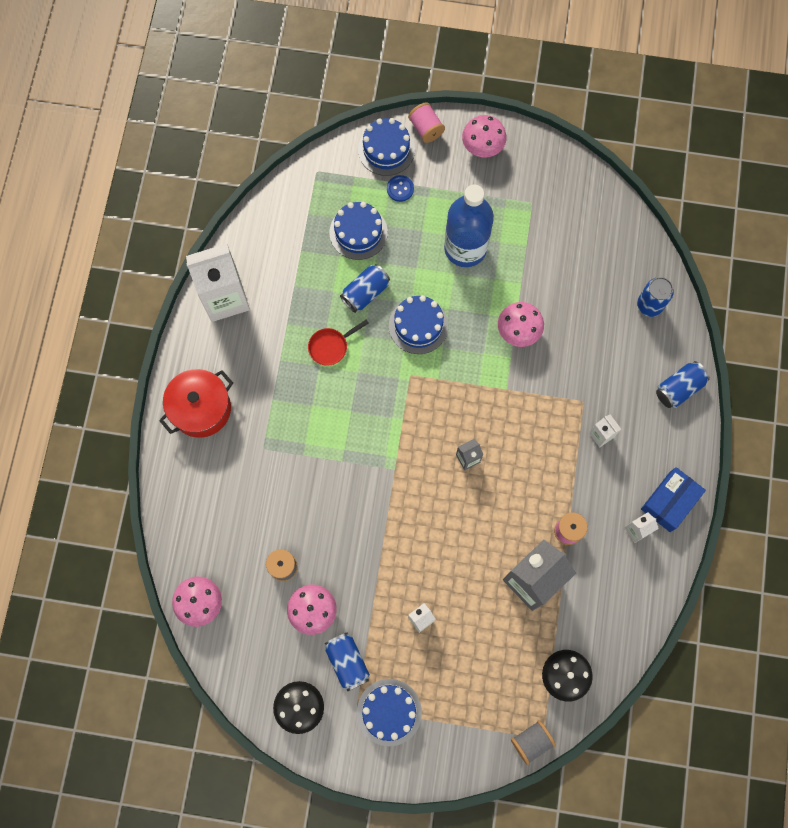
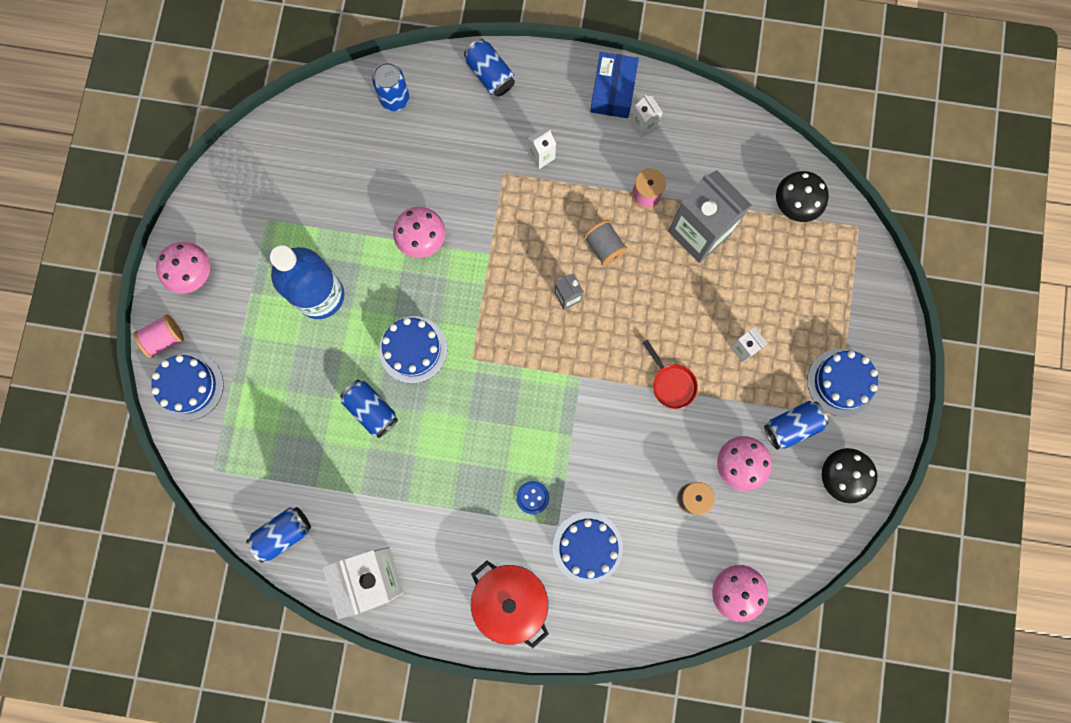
camera: 90 degrees left, 5 degrees up
(263, 227) = (283, 533): none -> blue can
(331, 346) = (436, 449): red pan -> red pan (671, 384)
(358, 232) = (295, 419): blue cake -> blue cake (587, 547)
(400, 189) = (241, 370): blue button -> blue button (532, 497)
(531, 741) = (862, 238): grey spool -> grey spool (604, 247)
(669, 501) = (613, 91): blue box -> blue box turned 60 degrees clockwise

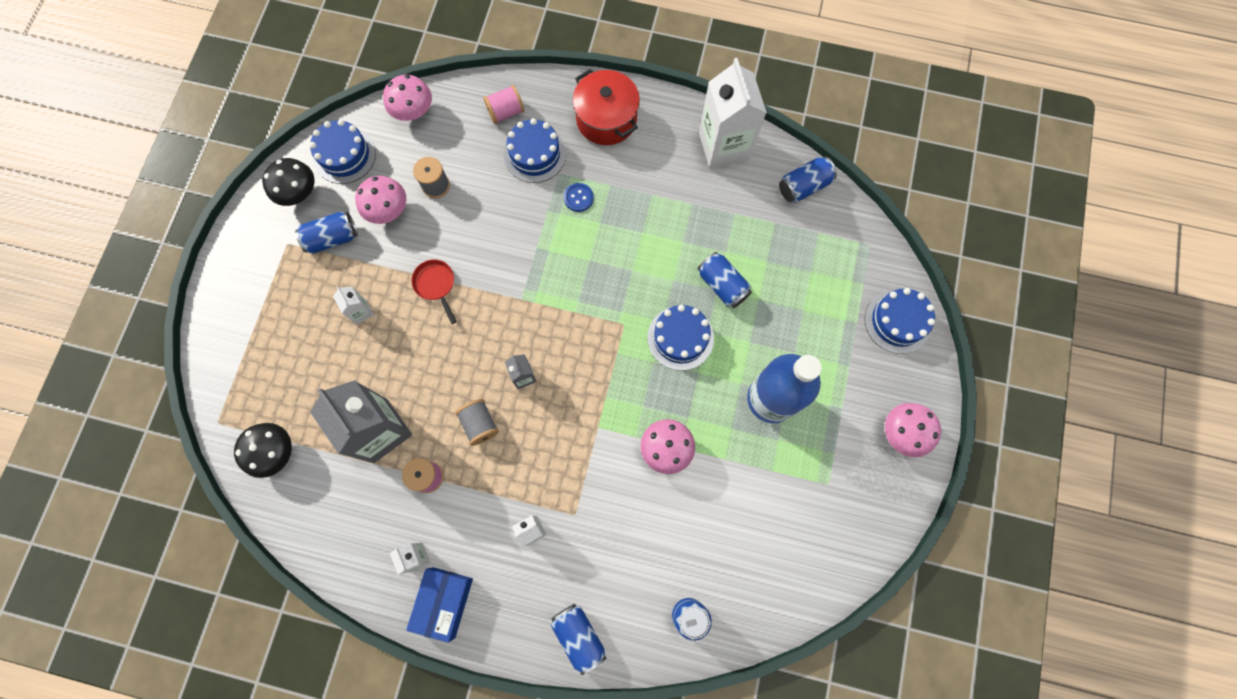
camera: 175 degrees left, 5 degrees down
(164, 339) = (925, 368): pink spool -> pink spool (506, 112)
(841, 382) = (276, 273): blue cake -> blue cake (344, 155)

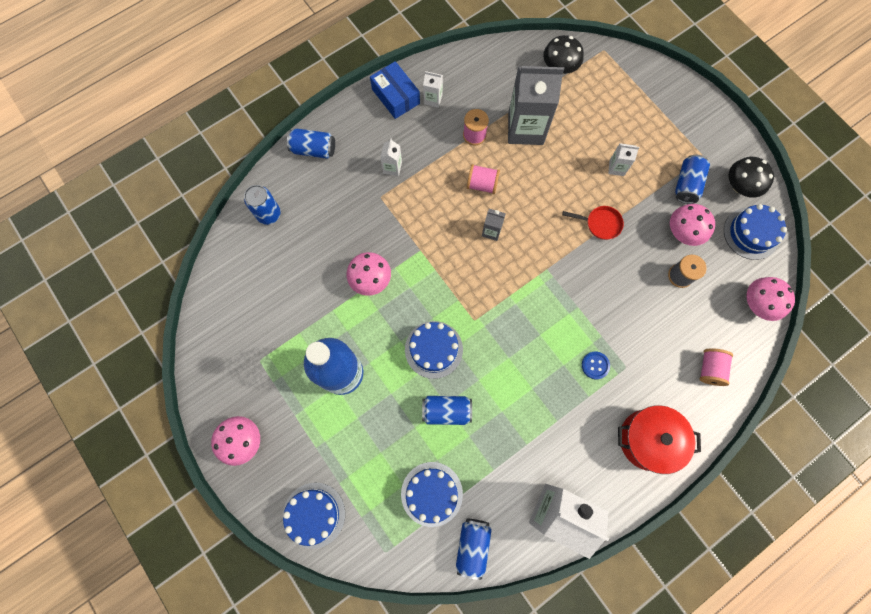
camera: 130 degrees right, 0 degrees up
(480, 424) = (482, 184): grey spool -> pink spool
(535, 154) = (656, 362): blue cake -> blue cake (431, 493)

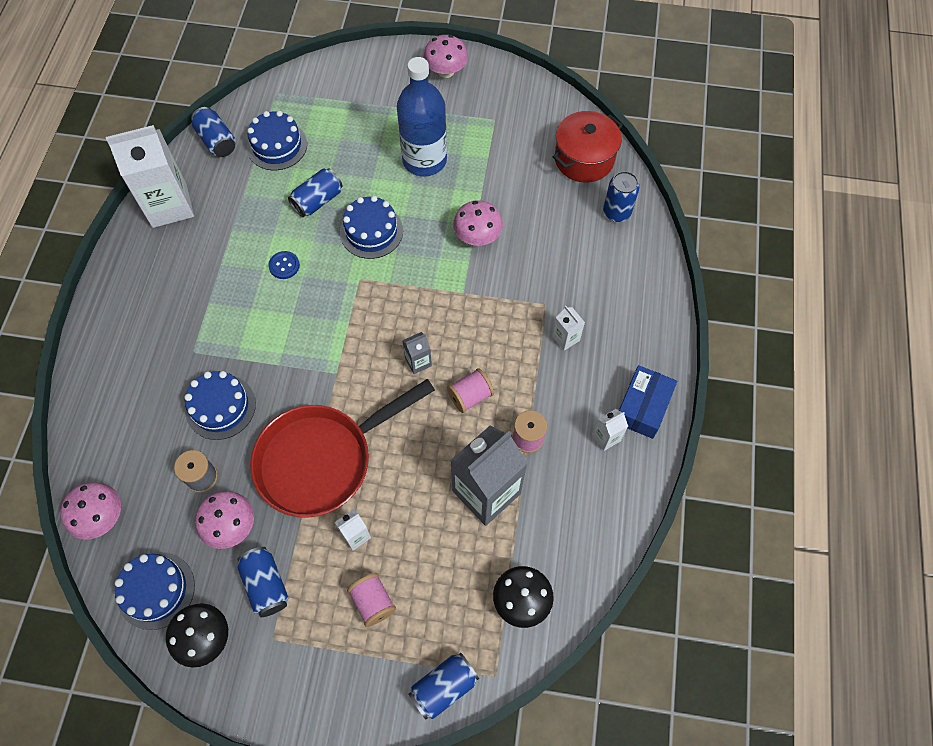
camera: 135 degrees right, 10 degrees down
(314, 149) = (649, 292): blue can -> blue can (444, 687)
(314, 515) = (349, 74): blue cake -> blue cake (220, 407)
(395, 96) = (642, 407): blue box -> blue box turned 75 degrees counterclockwise
(595, 365) = (222, 330): blue button -> blue button (284, 266)
(600, 224) = (322, 459): red pan -> red pan, size x2.48
(648, 439) = (130, 312): red pot -> red pot (584, 159)
(710, 369) = (112, 413): pink spool -> pink spool (373, 602)

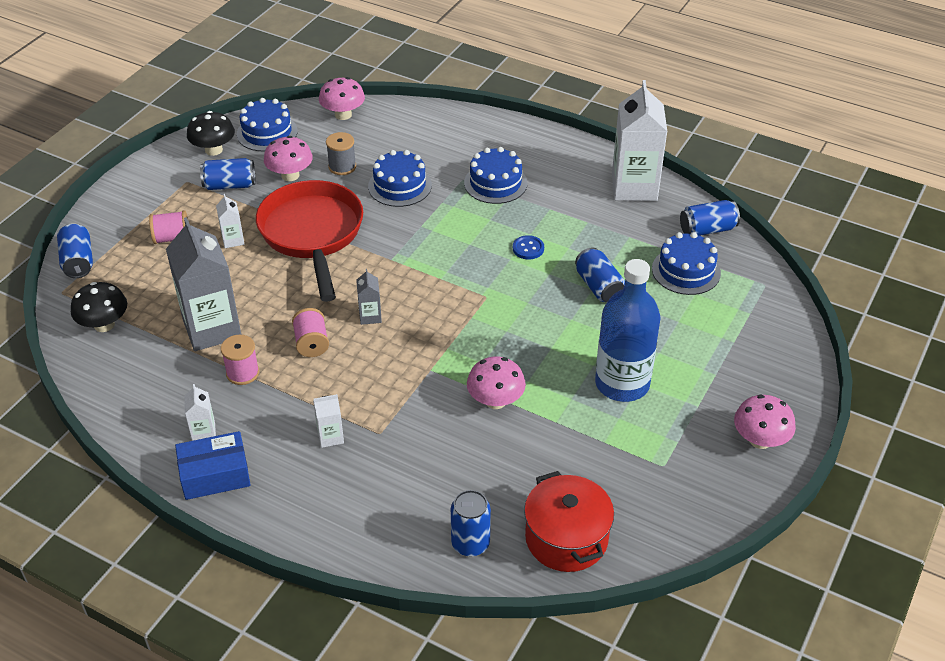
camera: 110 degrees right, 20 degrees down
(371, 231) = (541, 318): blue cake -> blue cake (495, 183)
(642, 407) = (215, 475): blue box -> blue box turned 60 degrees counterclockwise

